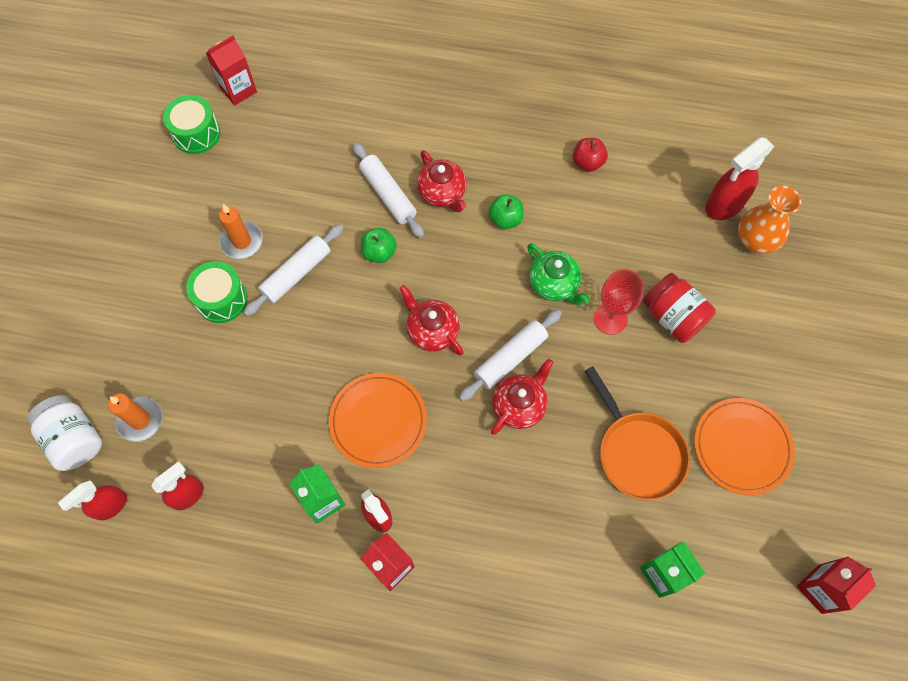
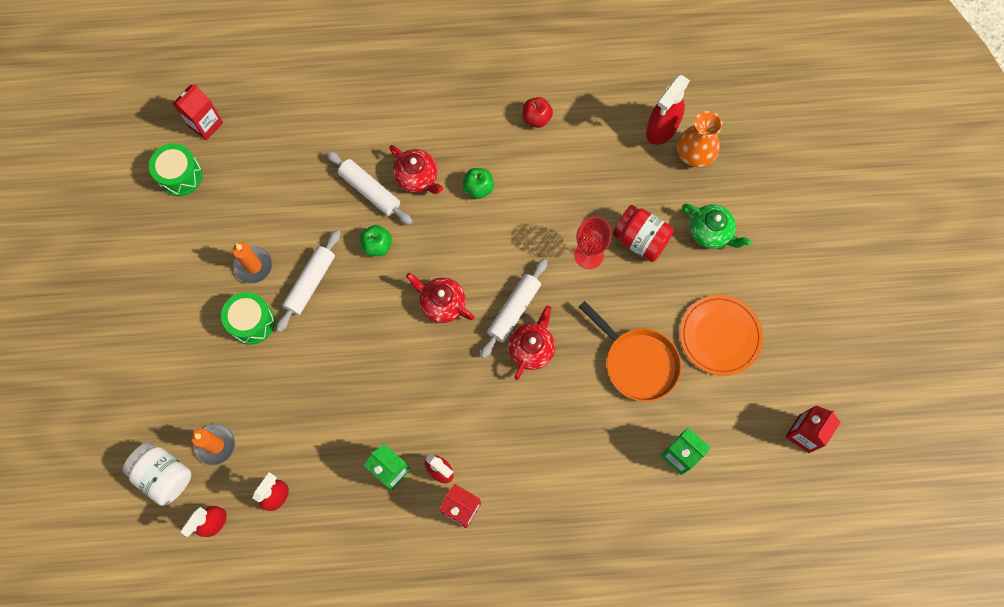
camera: 15 degrees left, 5 degrees up
(378, 421) = (418, 392): orange plate -> none
(554, 284) = (534, 236): green teapot -> green teapot (711, 232)

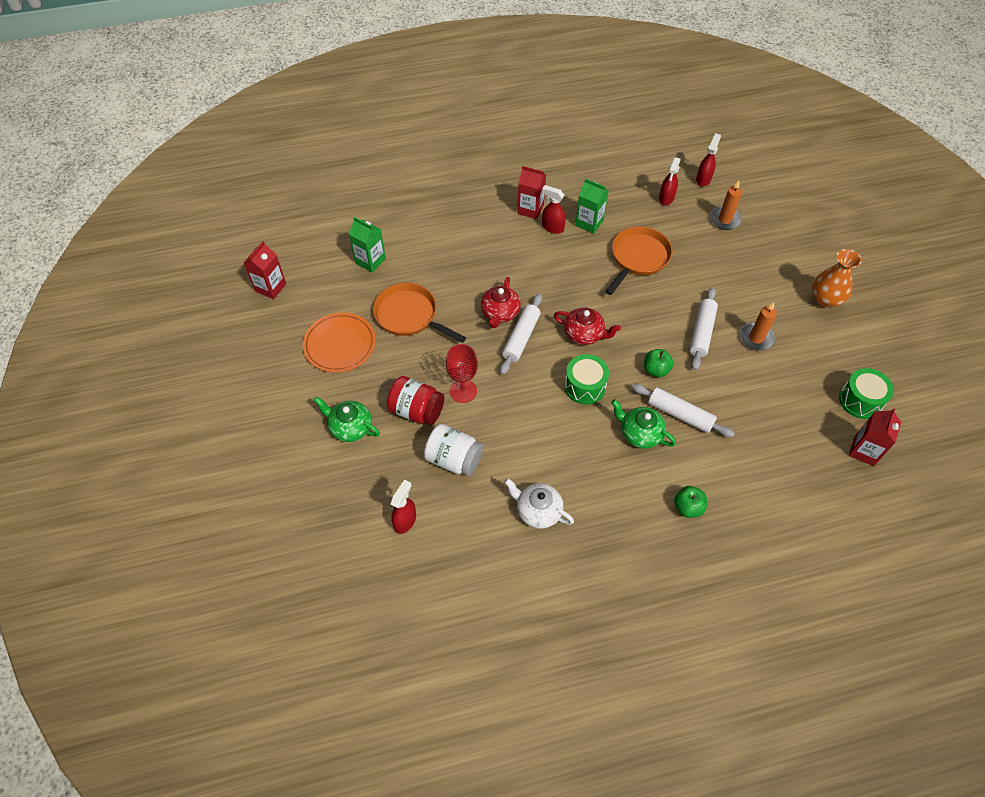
camera: 170 degrees right, 15 degrees down
(164, 476) = (752, 198): white jar -> white jar (454, 459)
(252, 322) = (737, 298): green drum -> green drum (585, 386)
(347, 401) = (638, 258): none -> orange pan
(417, 177) = (640, 433): red teapot -> green teapot
(478, 188) = (579, 433): green apple -> green apple (687, 507)
(536, 118) = (537, 511): red apple -> white teapot
(661, 129) = (405, 521): red spray bottle -> red spray bottle, size x0.66
(694, 155) = (369, 499): orange vase -> orange vase (825, 299)

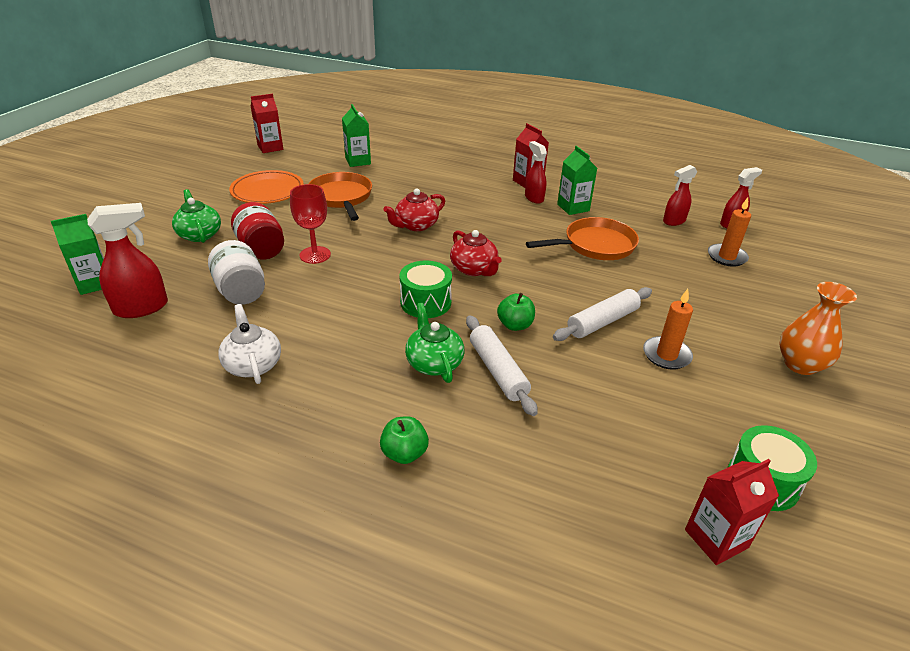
camera: 35 degrees right, 20 degrees down
(339, 525) = (95, 283): none -> green carton
(405, 521) = (142, 308): red spray bottle -> red spray bottle, size x1.51
(521, 338) = (412, 246): white rolling pin -> none

